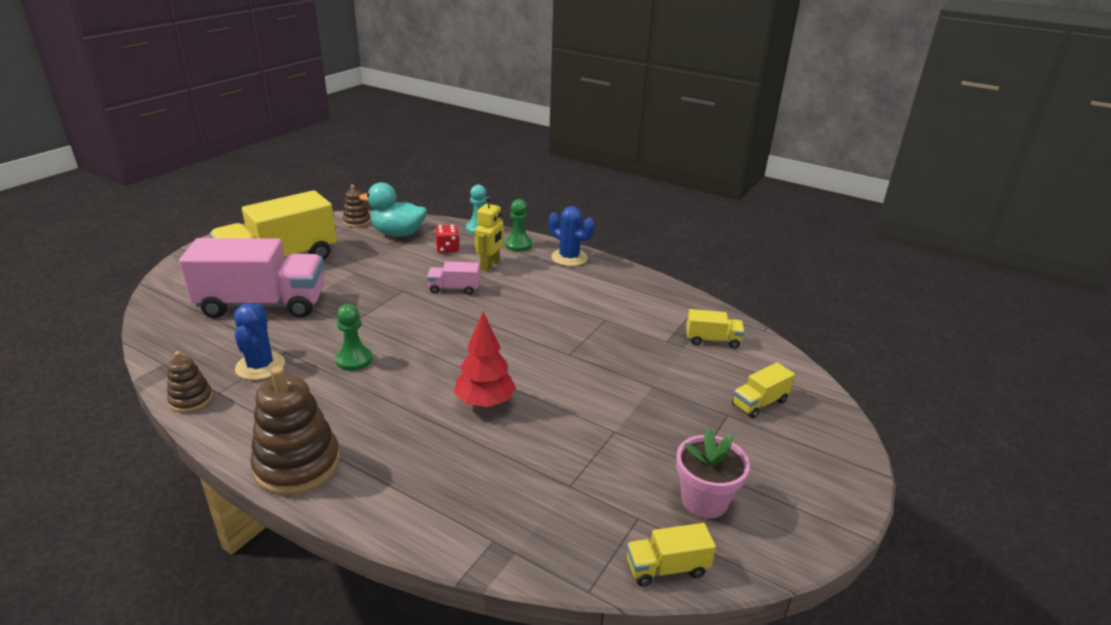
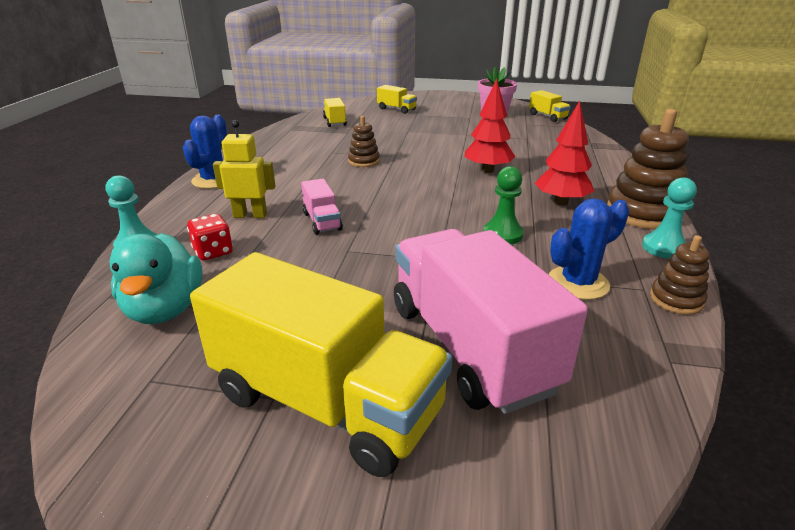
camera: 110 degrees left, 0 degrees up
(240, 438) = (664, 248): none -> turquoise pawn
(357, 221) = (110, 378): brown stacking toy -> brown stacking toy (364, 161)
(371, 419) = (561, 202): none -> red tree
(518, 245) = (186, 210): green pawn -> none

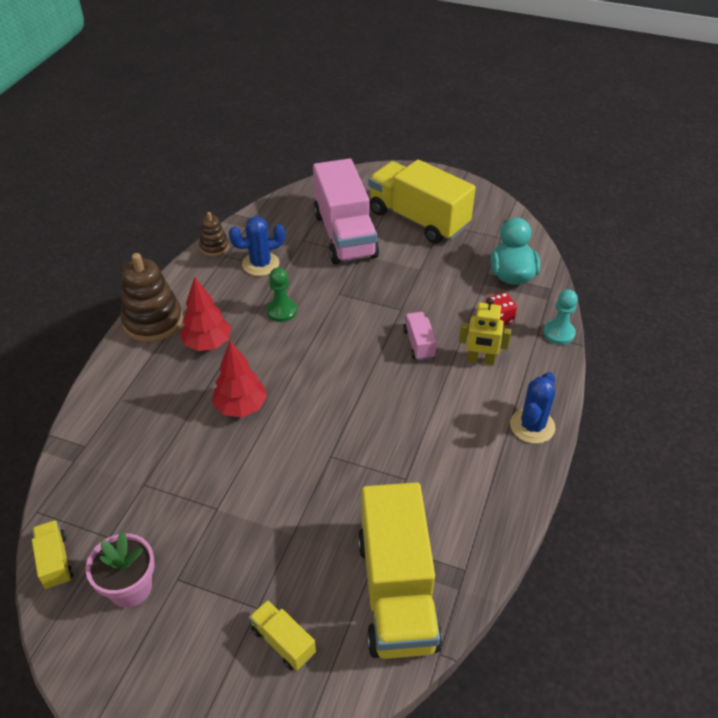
camera: 170 degrees left, 15 degrees up
(334, 122) = (396, 591): yellow truck -> yellow truck, size x2.29
(364, 161) = (369, 447): brown stacking toy -> none
(664, 248) = (178, 284): turquoise pawn -> none

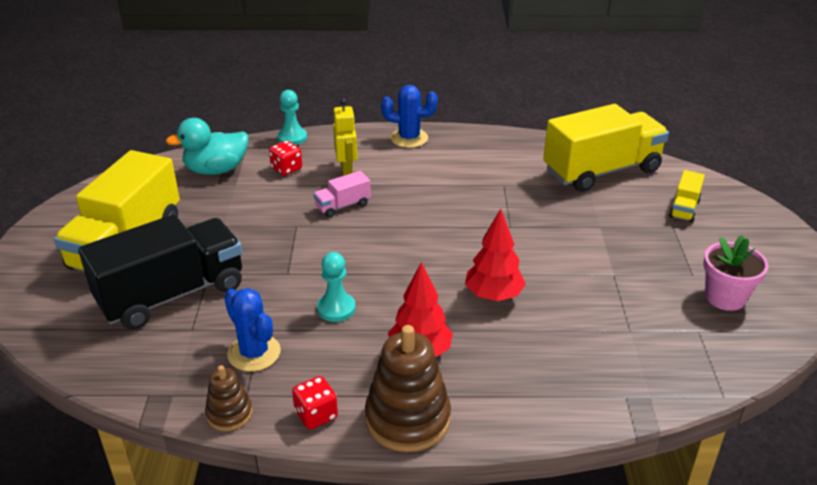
camera: 110 degrees left, 10 degrees down
(55, 561) = (752, 355): yellow truck -> none
(187, 281) = (316, 415): none -> red dice
(281, 311) = (336, 308): green pawn -> turquoise pawn
(344, 235) = (172, 295): pink truck -> black truck

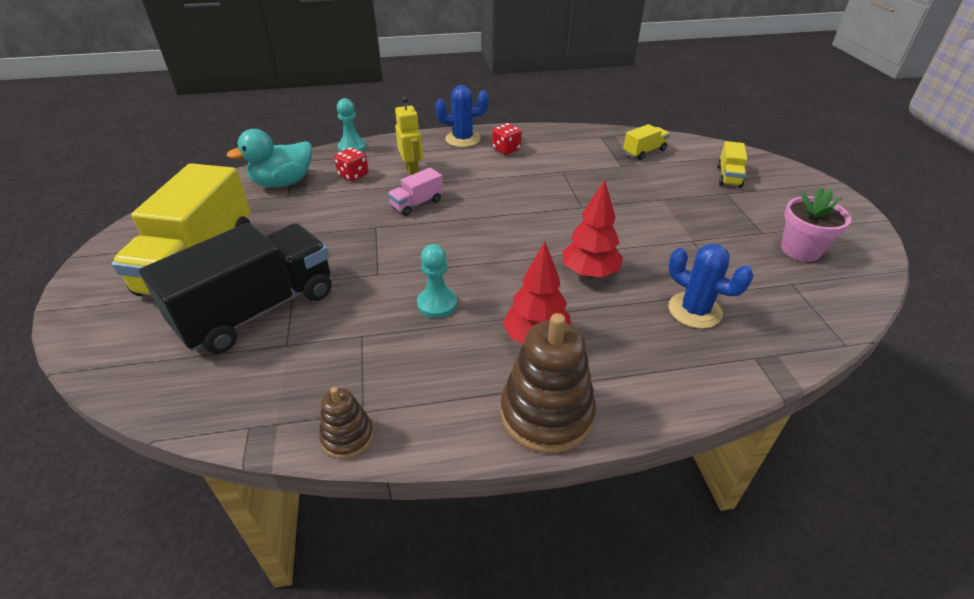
camera: 10 degrees left, 5 degrees up
(254, 353) = (361, 362): blue cactus -> blue cactus (694, 310)
(316, 415) = (446, 424): red dice -> red dice (506, 149)
(601, 171) = (644, 152): yellow truck -> yellow truck, size x0.44

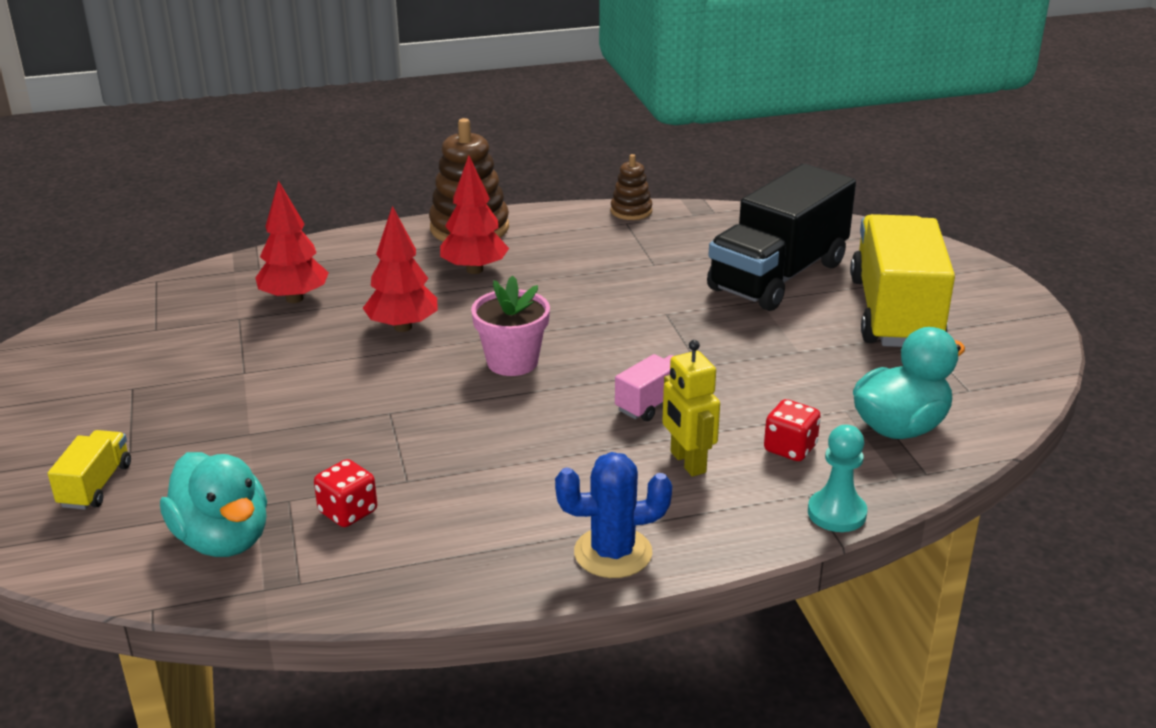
camera: 175 degrees right, 10 degrees down
(437, 304) = (584, 290): turquoise pawn -> none
(506, 149) = (515, 528): red dice -> red dice (348, 512)
(644, 152) = (223, 539): yellow truck -> turquoise duck
(694, 310) = (294, 298): blue cactus -> red tree
(800, 250) = (102, 367): pink flower pot -> pink flower pot (512, 362)

